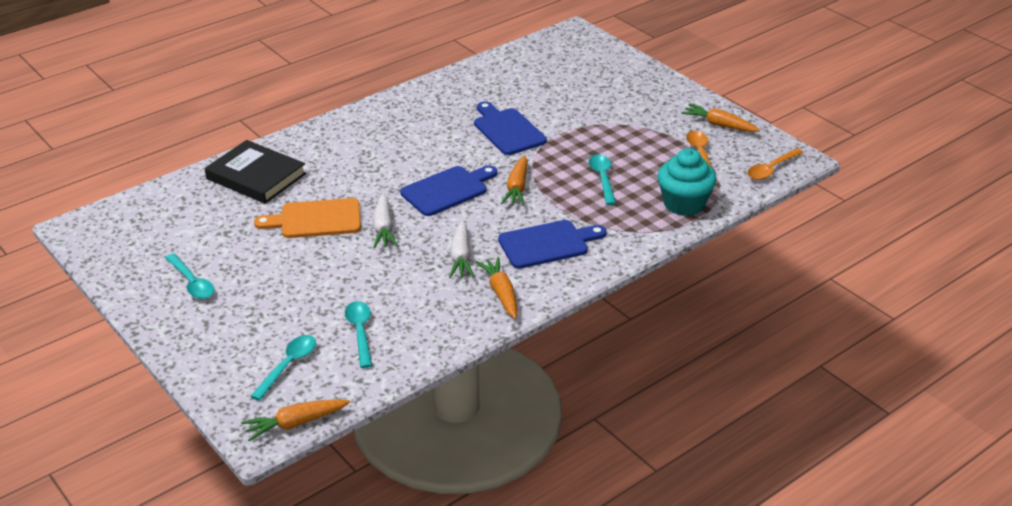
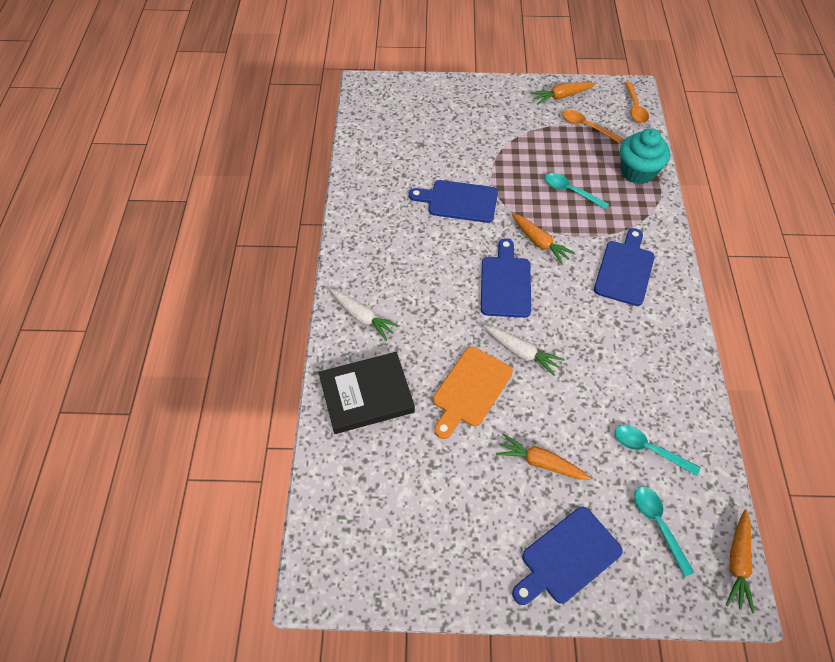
camera: 50 degrees left, 20 degrees up
(192, 283) = (487, 533): turquoise spoon -> none
(209, 330) = (567, 557): none -> blue cutting board
(461, 257) = (600, 328): white carrot -> white carrot (362, 317)
(501, 293) = (664, 333): orange carrot -> orange carrot (540, 462)

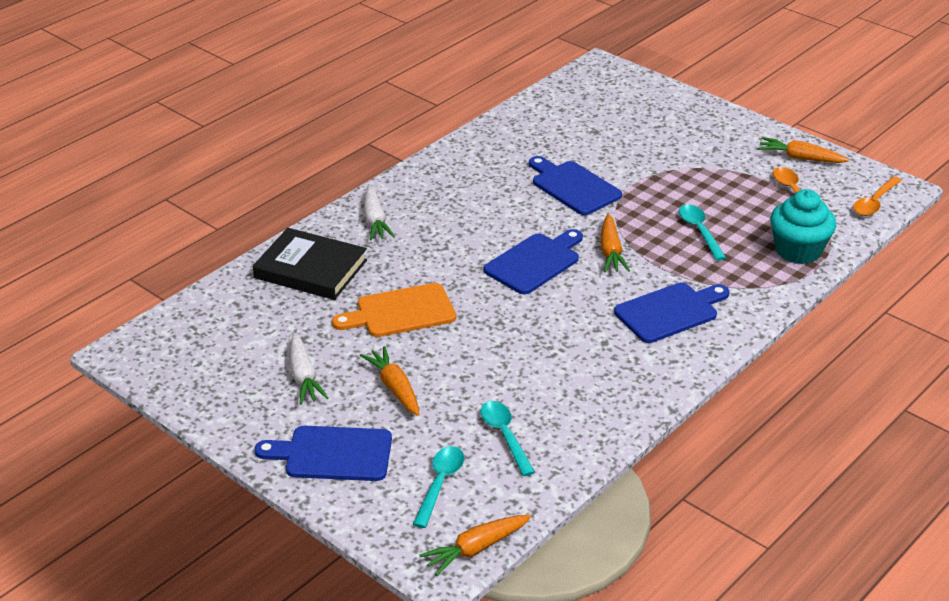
camera: 40 degrees right, 20 degrees down
(521, 352) = (481, 313): white carrot -> white carrot (304, 376)

